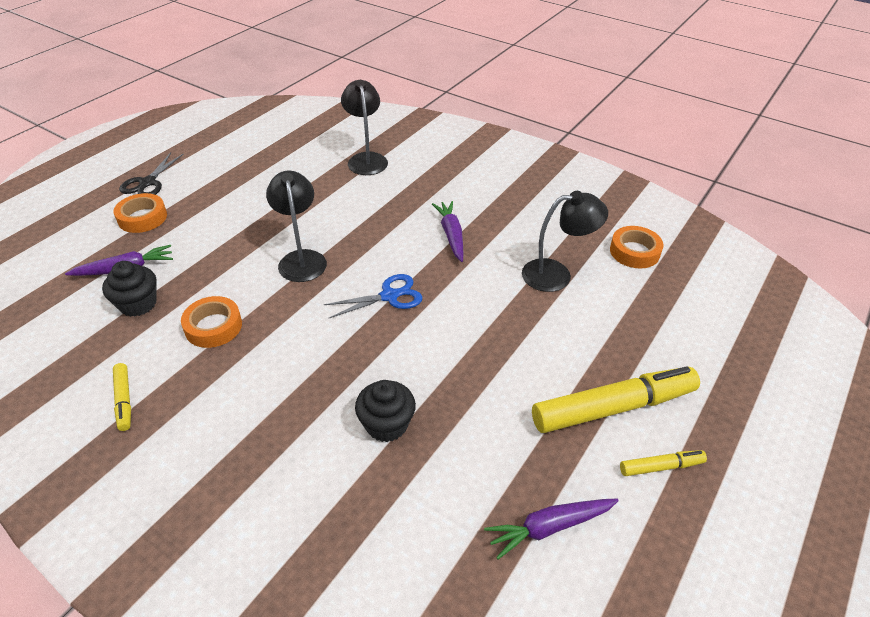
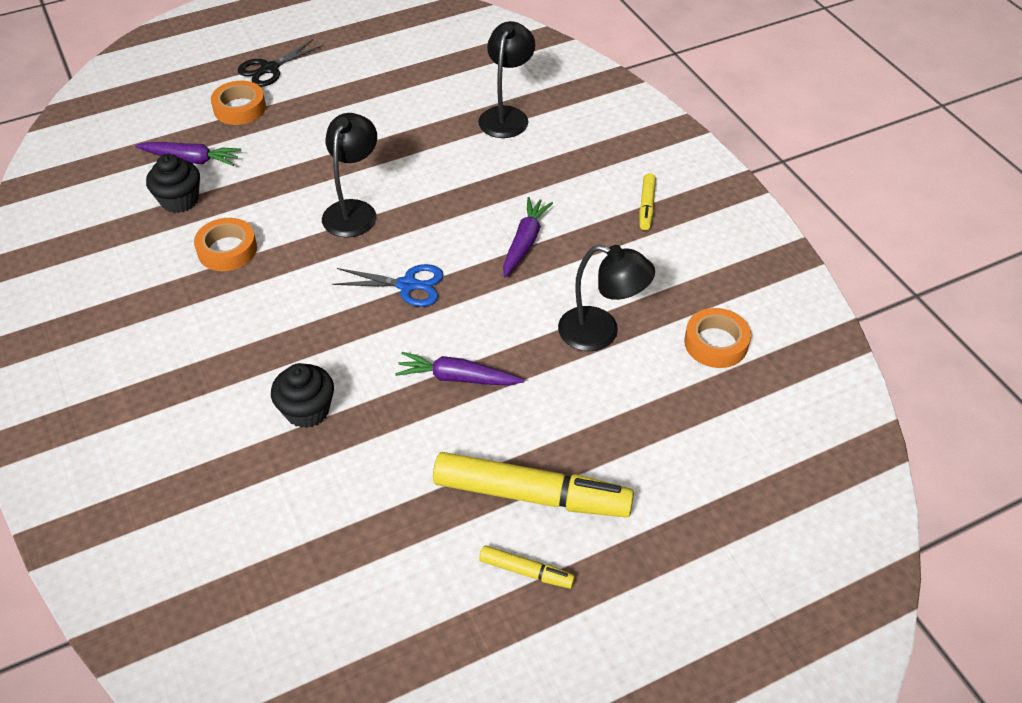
camera: 30 degrees right, 5 degrees up
(124, 400) = (113, 289): yellow marker -> yellow marker (646, 206)
(549, 527) = (374, 569): purple carrot -> purple carrot (458, 378)

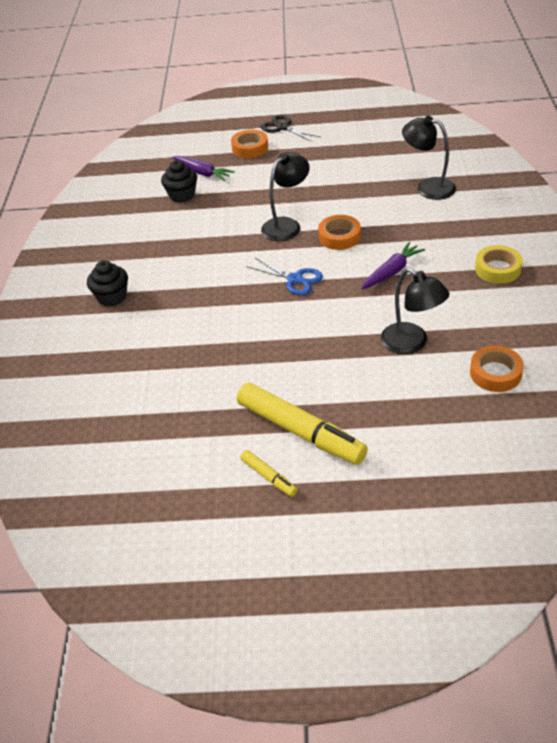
camera: 30 degrees right, 5 degrees down
(227, 250) = (193, 231): orange tape -> orange tape (339, 237)
(269, 69) = (283, 127): black scissors -> black scissors turned 60 degrees clockwise
(307, 410) = (187, 337): black cupcake -> black cupcake (112, 297)
(458, 378) = (294, 345): purple carrot -> none
(506, 115) = (428, 187): black lamp -> black lamp turned 105 degrees counterclockwise
(646, 206) = (497, 269): yellow marker -> yellow tape

